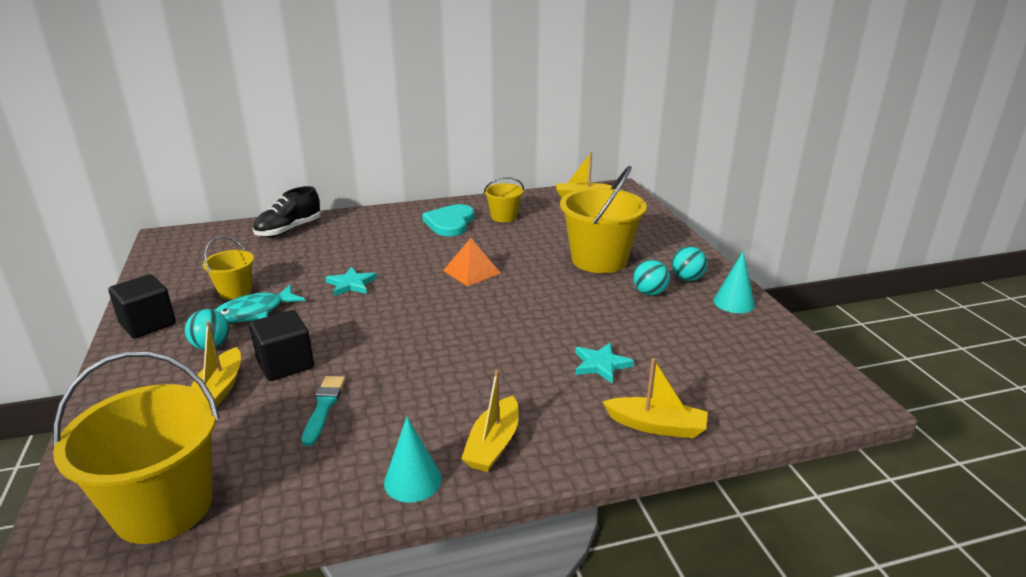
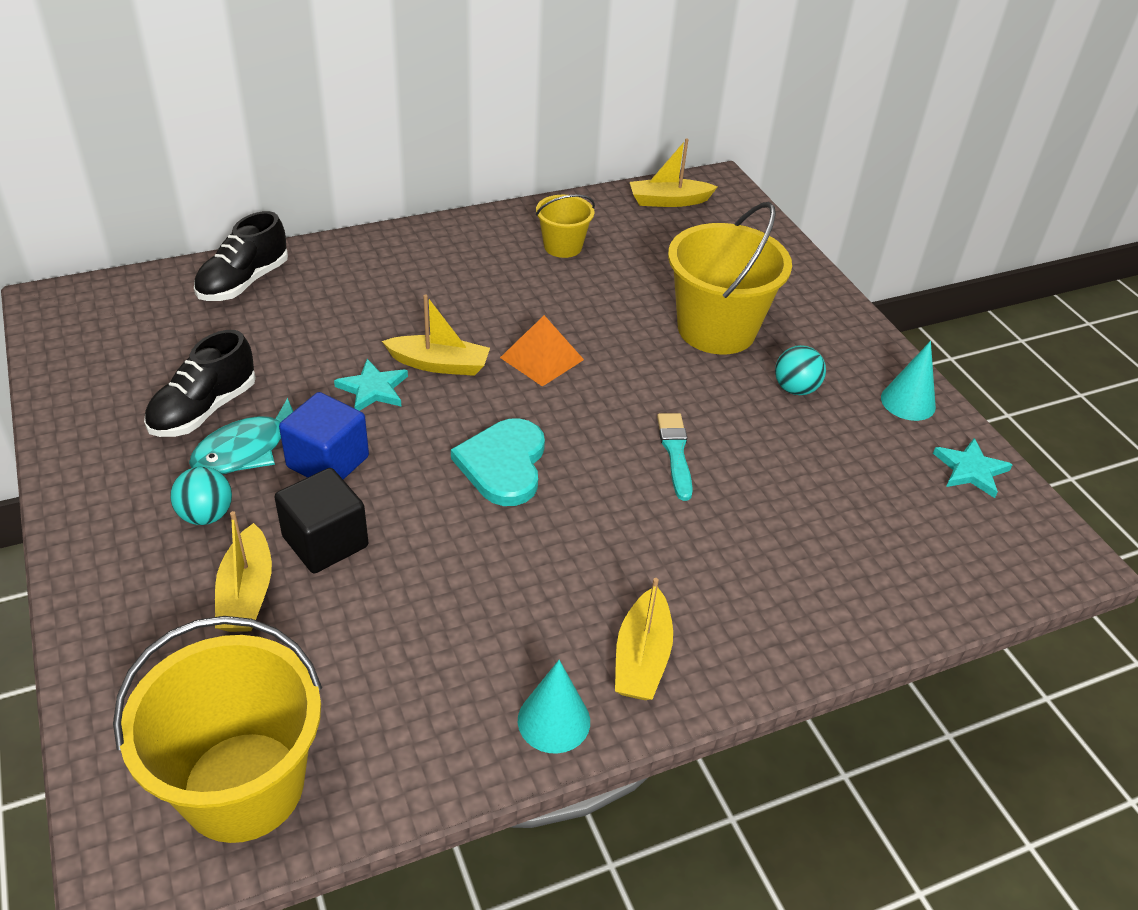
camera: 10 degrees left, 15 degrees up
(148, 324) = (95, 478): black cube -> none
(235, 291) = (204, 410): yellow bucket -> black shoe
(305, 321) = (328, 462): none -> blue cube
(323, 407) = (403, 612): turquoise brush -> turquoise brush (675, 452)
(450, 223) = (486, 261): turquoise heart -> turquoise heart (503, 464)
(601, 365) = (753, 519): turquoise star -> turquoise star (970, 470)
(656, 426) = (839, 614): yellow boat -> yellow boat (439, 364)
(687, 279) = (841, 360): turquoise ball -> none

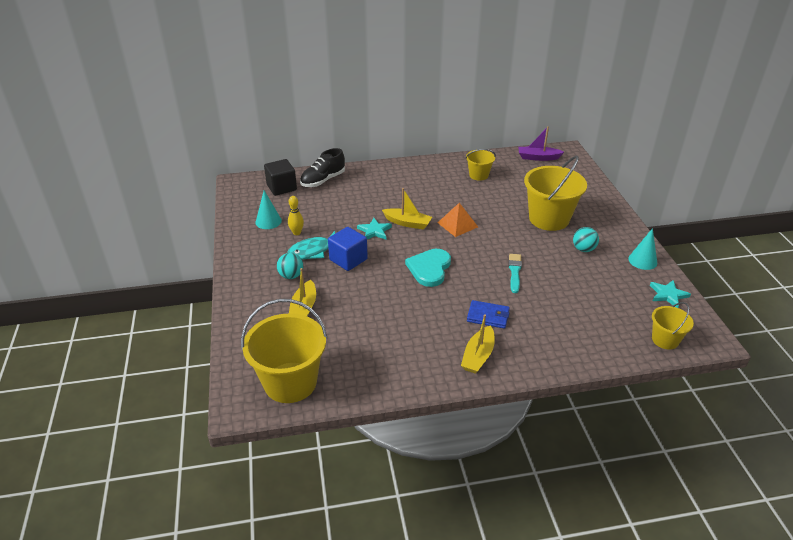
camera: 15 degrees right, 5 degrees down
(204, 410) = (297, 233): black shoe -> yellow bowling pin
(325, 542) = (341, 292): black cube -> black cube (281, 187)
(554, 720) = (431, 376): turquoise cone -> turquoise cone (268, 221)
(643, 560) = (488, 316): none -> blue wallet
(668, 201) = (538, 157): yellow boat -> purple boat
(989, 569) = (665, 340): none -> yellow bucket

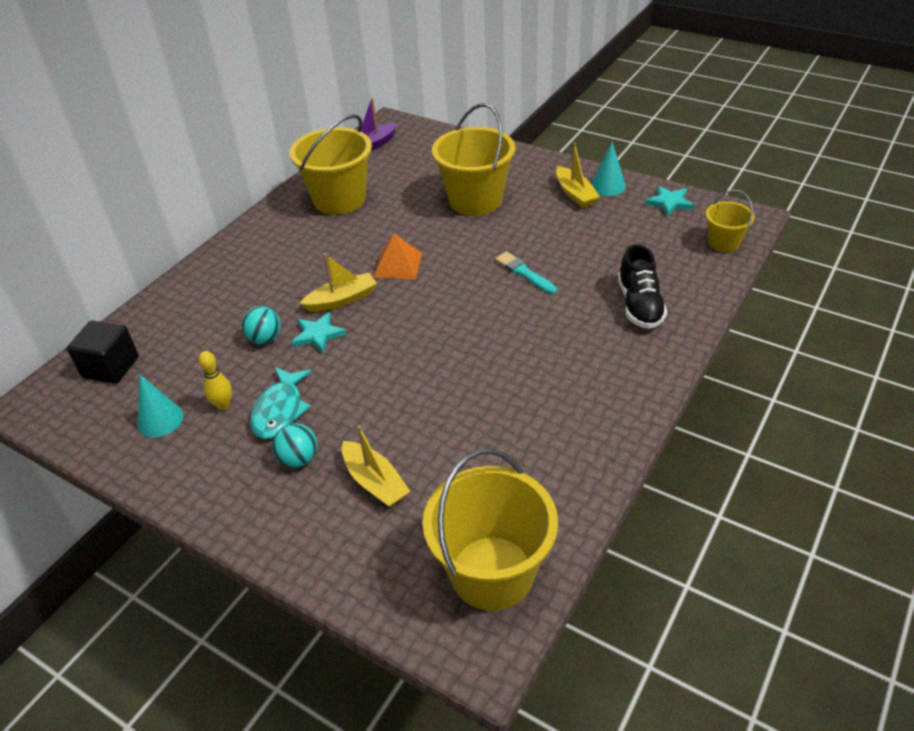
camera: 45 degrees left, 5 degrees up
(323, 180) = (157, 321): black shoe -> black shoe (639, 305)
(348, 259) = (338, 387): blue cube -> none
(429, 268) = (441, 330): turquoise heart -> none
(478, 175) = (339, 199): yellow bucket -> yellow bucket, size x1.90
(478, 356) = (618, 378): yellow boat -> yellow boat (575, 194)
(488, 316) = (567, 334): blue wallet -> none
(583, 249) = (548, 209): turquoise ball -> turquoise ball (265, 338)

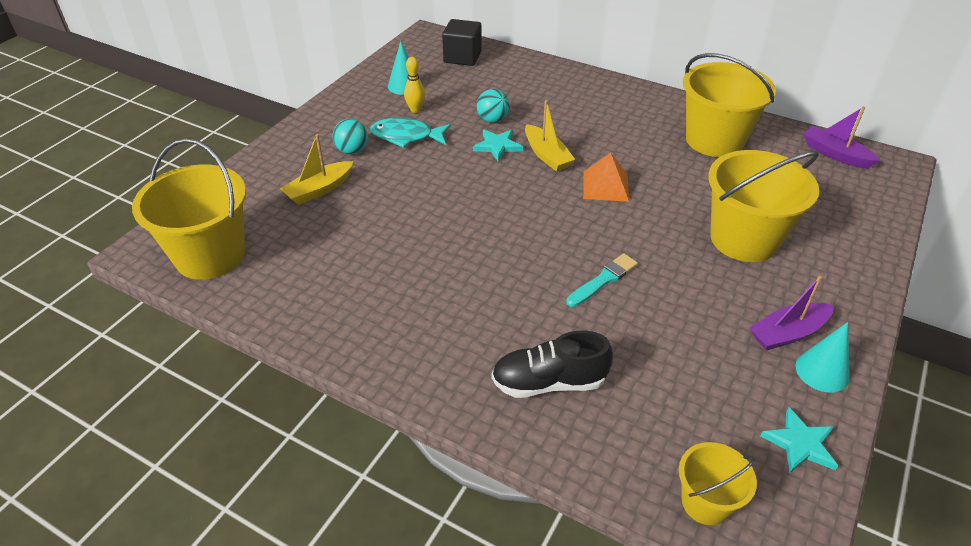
camera: 85 degrees right, 0 degrees up
(575, 194) = (788, 333): yellow boat -> purple boat

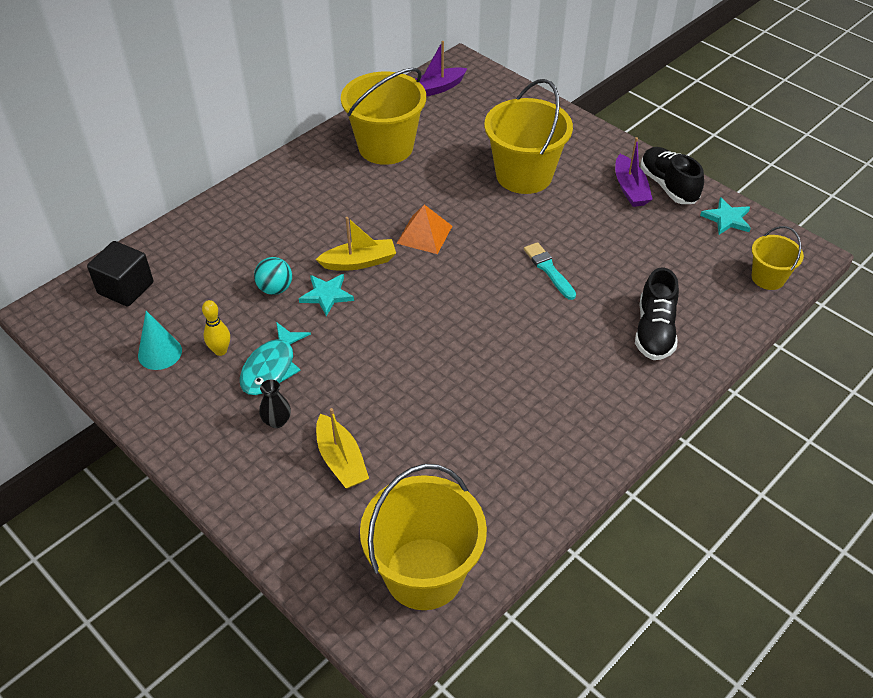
camera: 75 degrees left, 5 degrees up
(352, 150) = (277, 421): turquoise ball -> black vase
(822, 371) = (668, 186): turquoise cone -> black shoe

